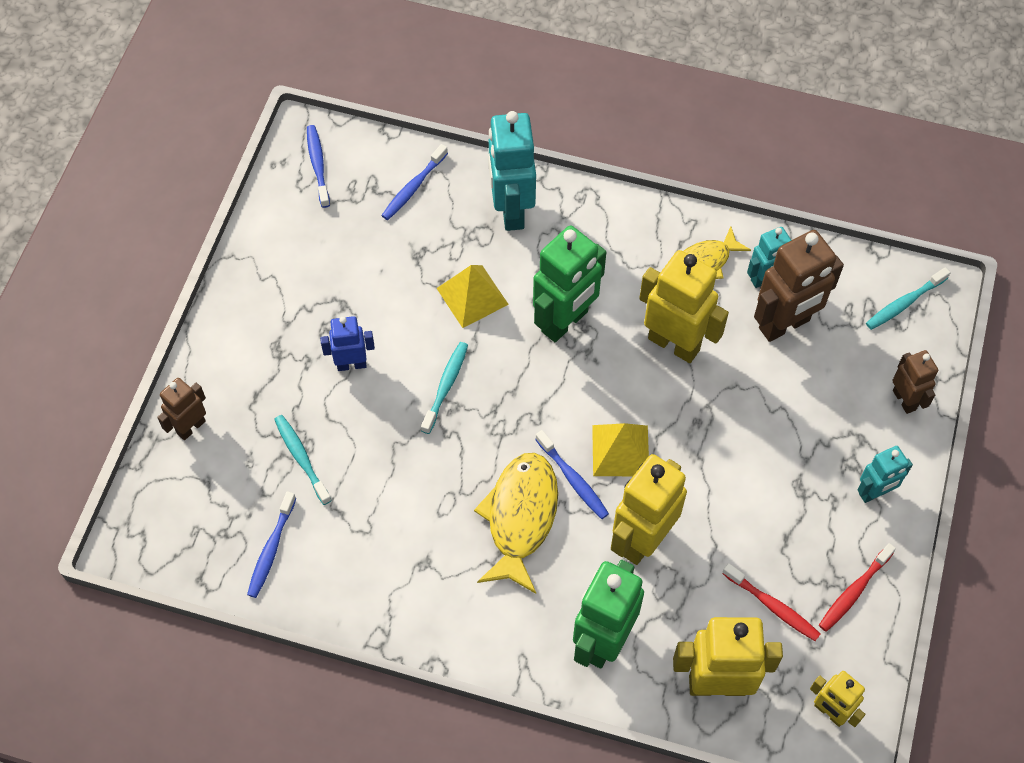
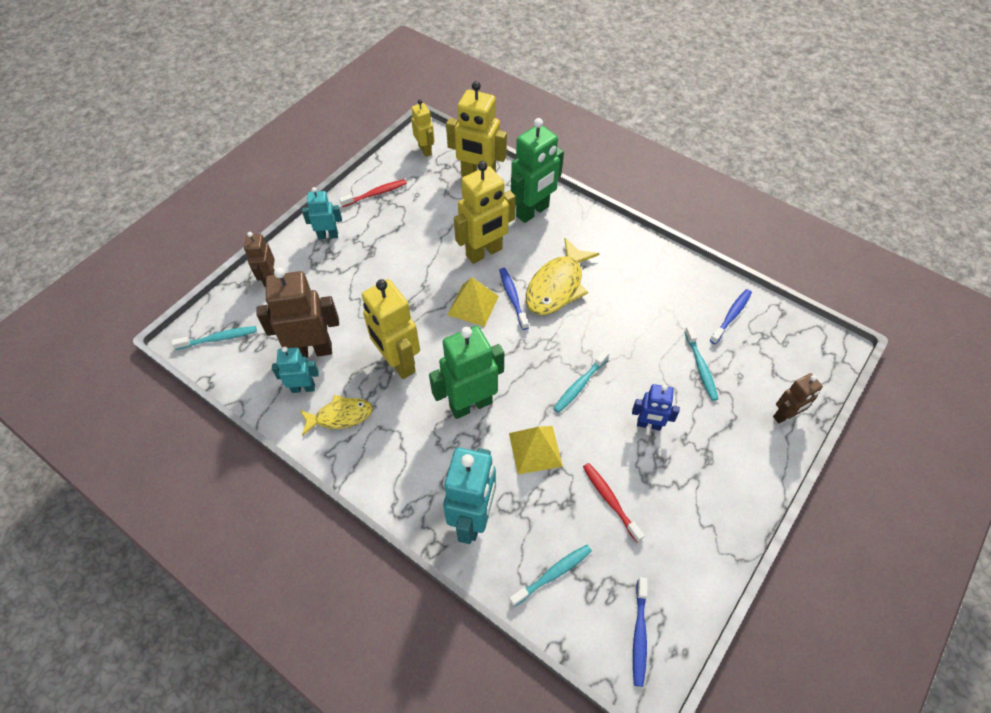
camera: 160 degrees left, 5 degrees down
(413, 187) = (553, 574): blue toothbrush -> turquoise toothbrush
(772, 606) = (426, 200): red toothbrush -> red toothbrush (610, 500)

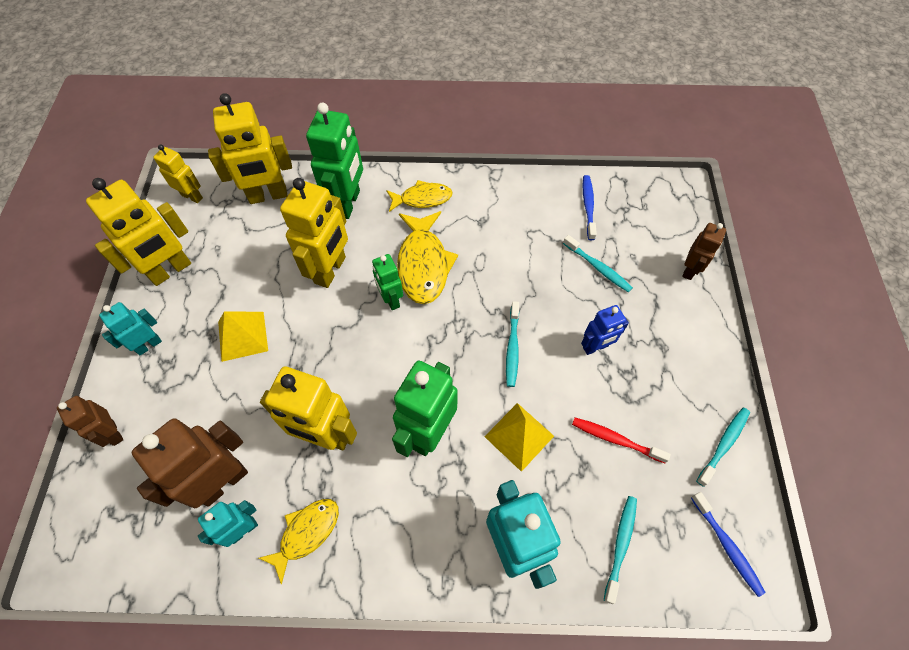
camera: 35 degrees left, 5 degrees up
(218, 338) = (100, 539): turquoise toothbrush -> turquoise toothbrush (723, 444)
(375, 194) = (170, 270): red toothbrush -> yellow robot
(473, 305) = (358, 330): yellow pyramid -> yellow pyramid (242, 336)
(513, 298) = (391, 300): blue toothbrush -> green robot
(593, 237) = (422, 199): none -> yellow fish

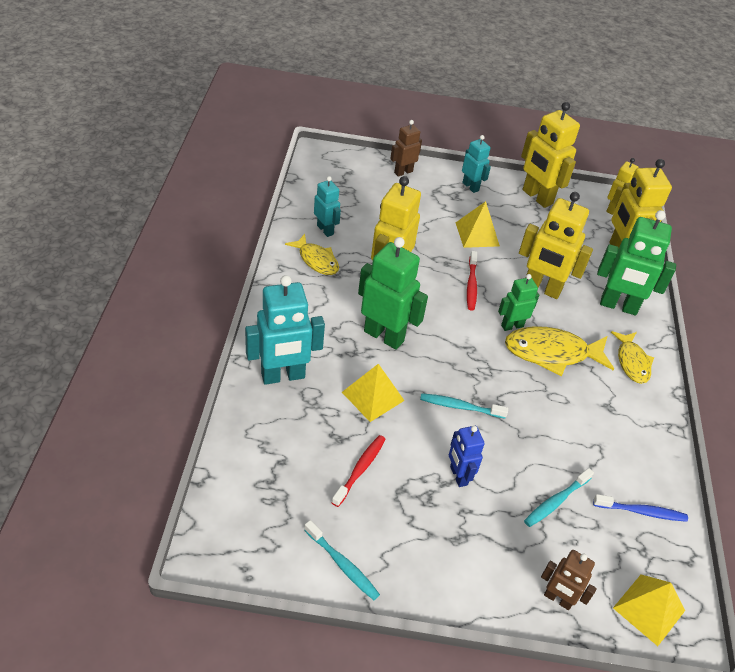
camera: 90 degrees right, 15 degrees down
(223, 482) = (360, 221): brown robot -> none
(332, 341) = (471, 285): none -> red toothbrush
(620, 545) = (266, 449): turquoise toothbrush -> none
(674, 210) = (649, 609): none -> yellow pyramid
(726, 546) = (246, 534): blue toothbrush -> none

